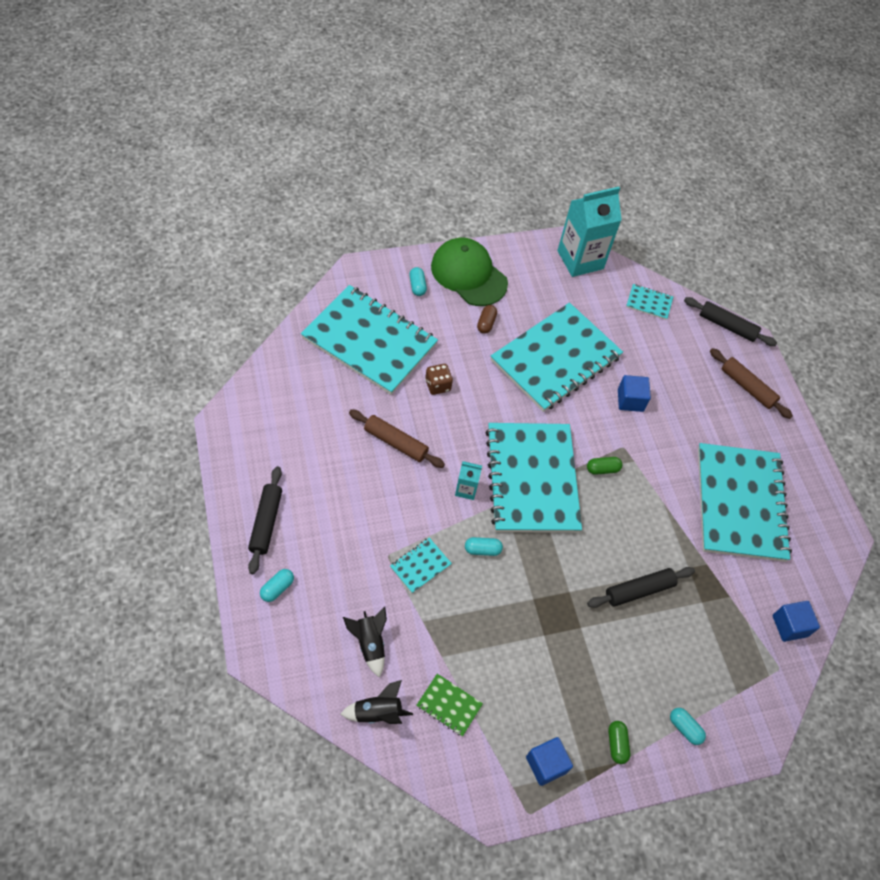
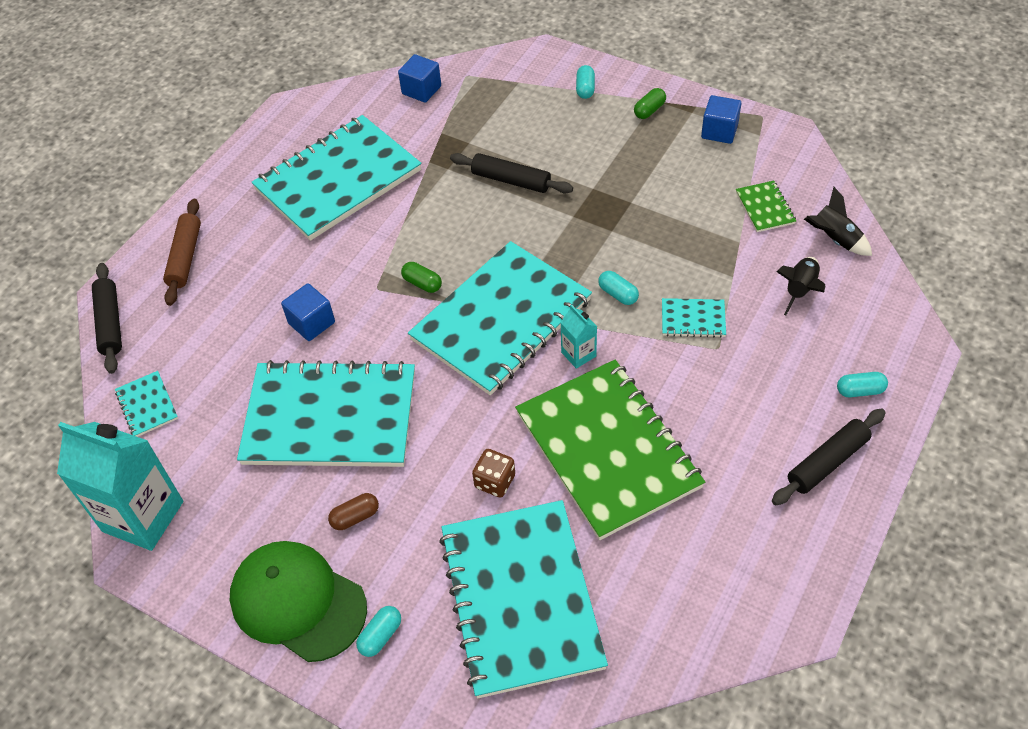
camera: 125 degrees left, 5 degrees down
(395, 443) = (607, 450): brown rolling pin -> green notebook
(468, 274) = (298, 602): green cap -> green cap turned 120 degrees clockwise

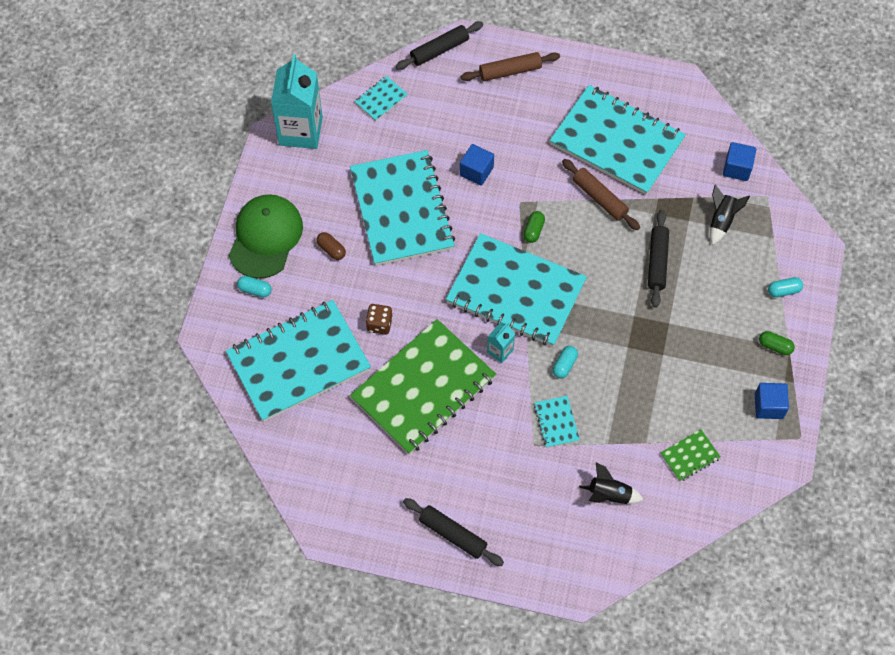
camera: 70 degrees right, 10 degrees up
(406, 212) = (599, 198): none -> brown rolling pin
(834, 239) = (672, 514): black rocket -> black rocket (721, 221)
(860, 390) = (523, 550): turquoise capsule -> none

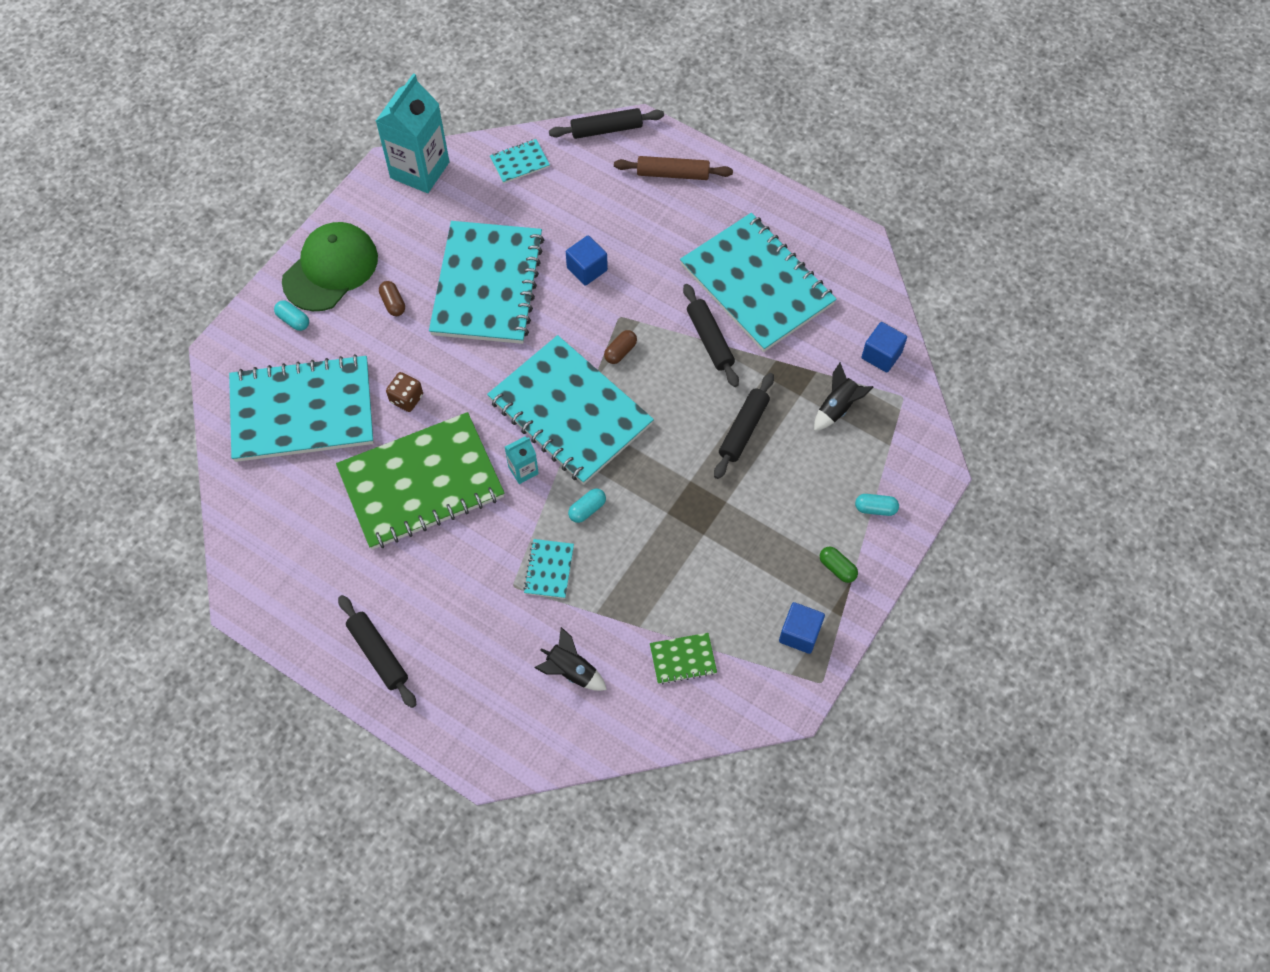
camera: 20 degrees right, 0 degrees up
(533, 230) = (620, 351): green capsule -> brown capsule
(599, 198) = (709, 340): brown rolling pin -> black rolling pin

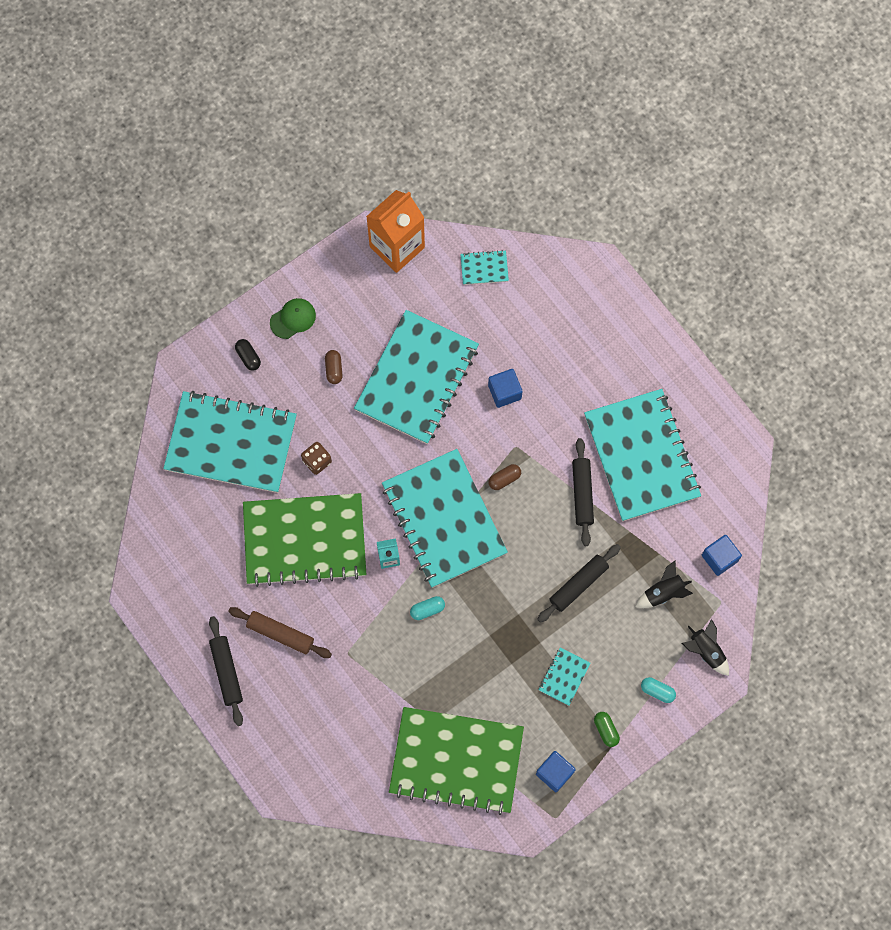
camera: 20 degrees right, 10 degrees up
(293, 320) = (248, 357): turquoise capsule -> black capsule
(330, 269) = (293, 319): green cap -> green cap, size x0.52
(420, 170) = (397, 247): turquoise carton -> orange carton
(549, 569) = (380, 650): turquoise notebook -> turquoise notebook (564, 677)
(571, 671) = (367, 739): black rocket -> black rocket (706, 651)
(606, 129) = (570, 260): black rolling pin -> none
(673, 174) = (611, 324): brown rolling pin -> brown rolling pin (280, 634)
(683, 659) = (456, 760): green notebook -> green notebook, size x2.49

